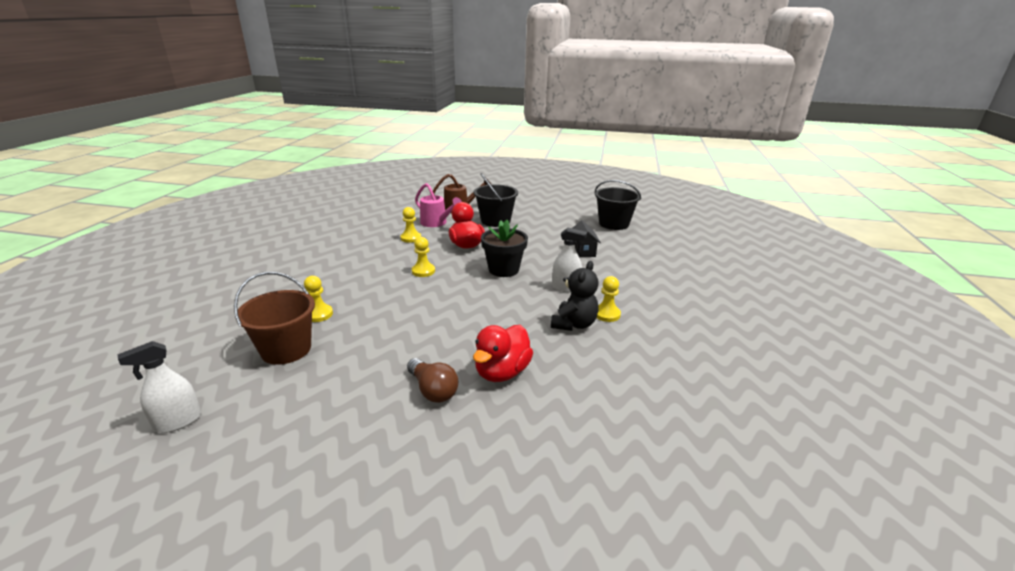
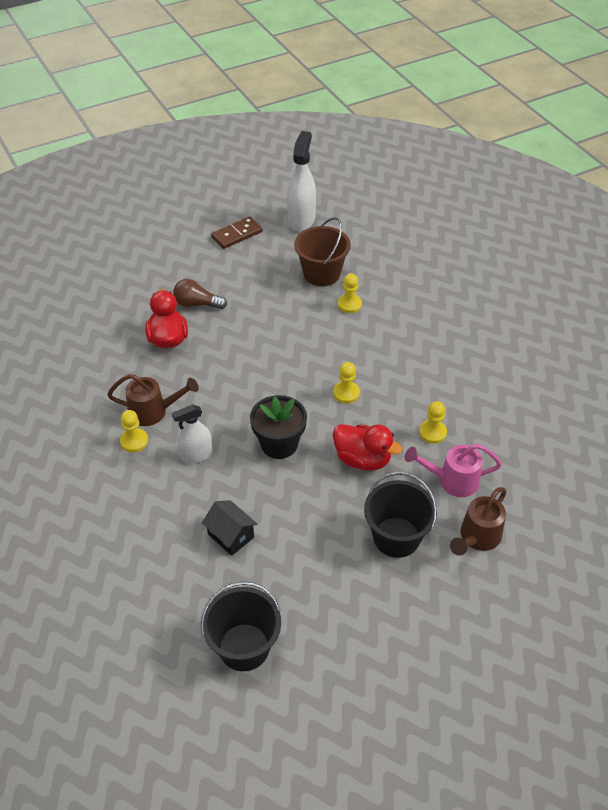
camera: 140 degrees right, 20 degrees up
(178, 422) = (301, 220): white spray bottle -> white spray bottle, size x1.57
(265, 453) = (236, 234): none -> brown domino
(574, 324) = (153, 412): black teddy bear -> brown watering can

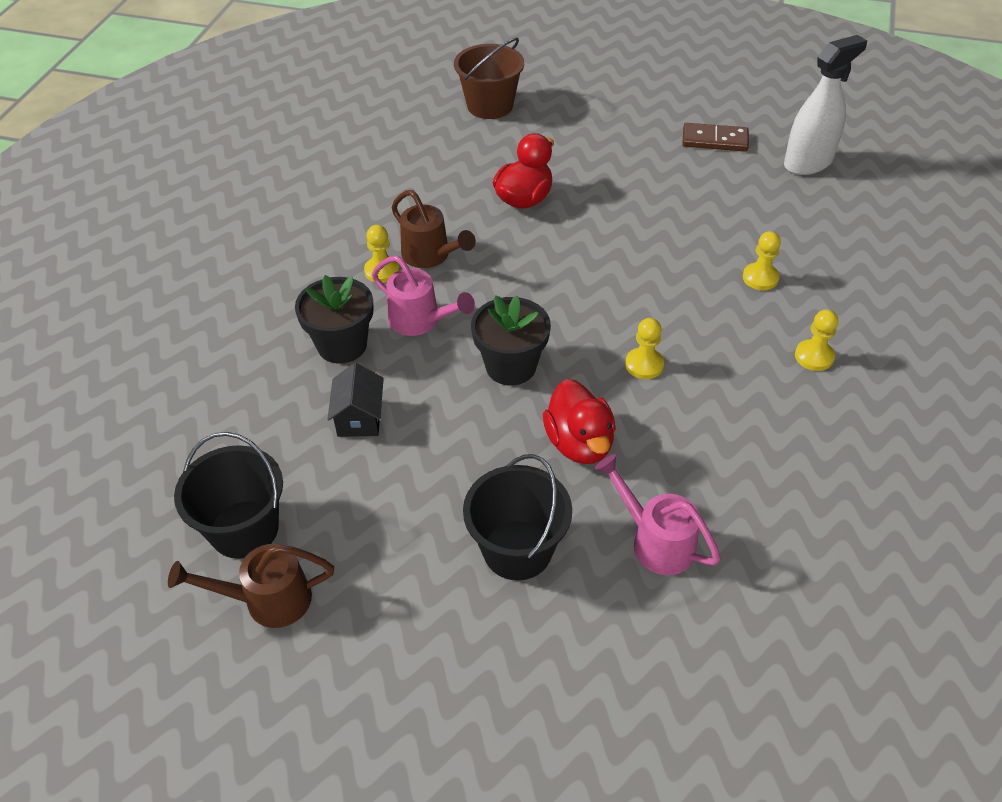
camera: 45 degrees right, 0 degrees up
(167, 503) = (342, 345): none -> black flower pot
(196, 455) = (420, 321): white spray bottle -> pink watering can
(197, 304) = (592, 183): brown light bulb -> none
(321, 274) = (765, 228): brown bucket -> brown bucket (490, 106)
(432, 432) = (695, 473): yellow pawn -> yellow pawn (814, 356)
(477, 538) = (608, 625): brown watering can -> brown watering can (268, 600)

